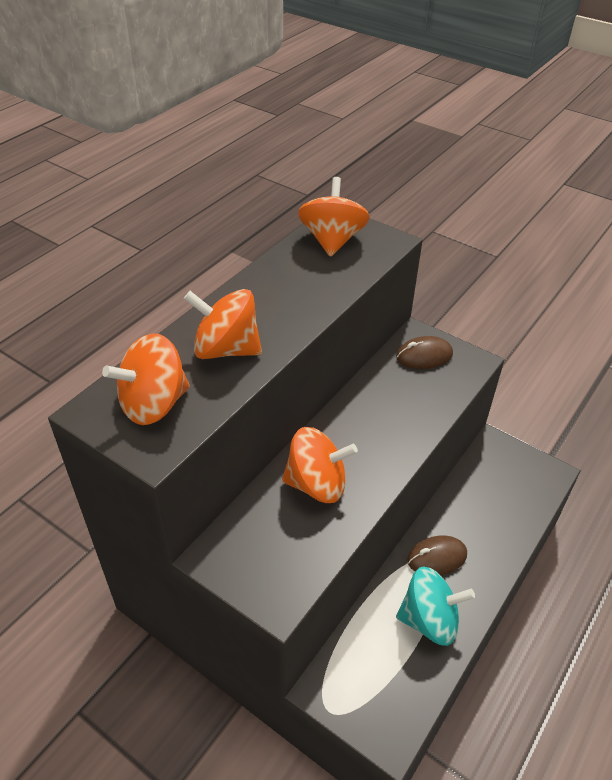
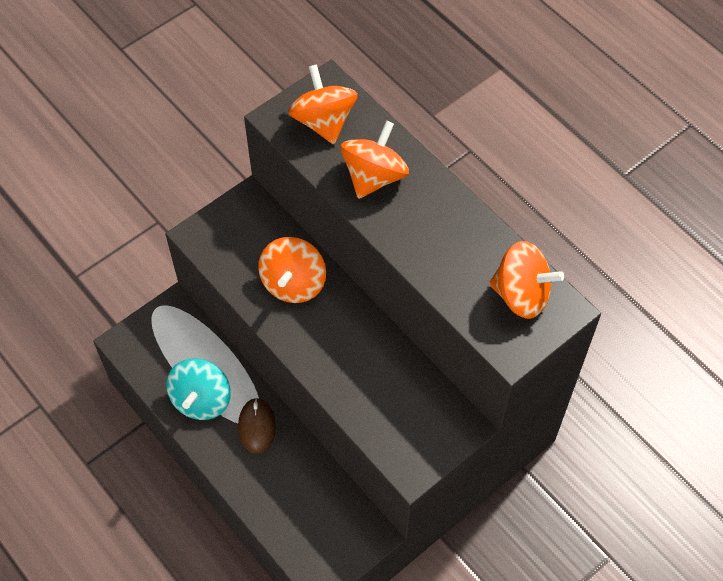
camera: 105 degrees right, 15 degrees up
(424, 356) = (430, 422): brown mouse -> none

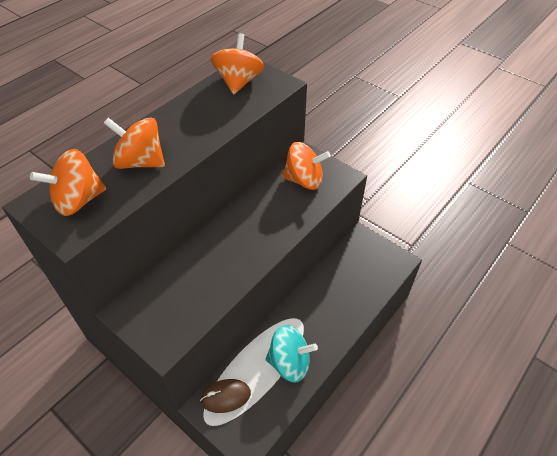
camera: 100 degrees left, 10 degrees down
(257, 426) = (303, 318): brown mouse -> brown mouse (225, 396)
(293, 283) = (209, 262): orange spinning top -> orange spinning top (304, 180)

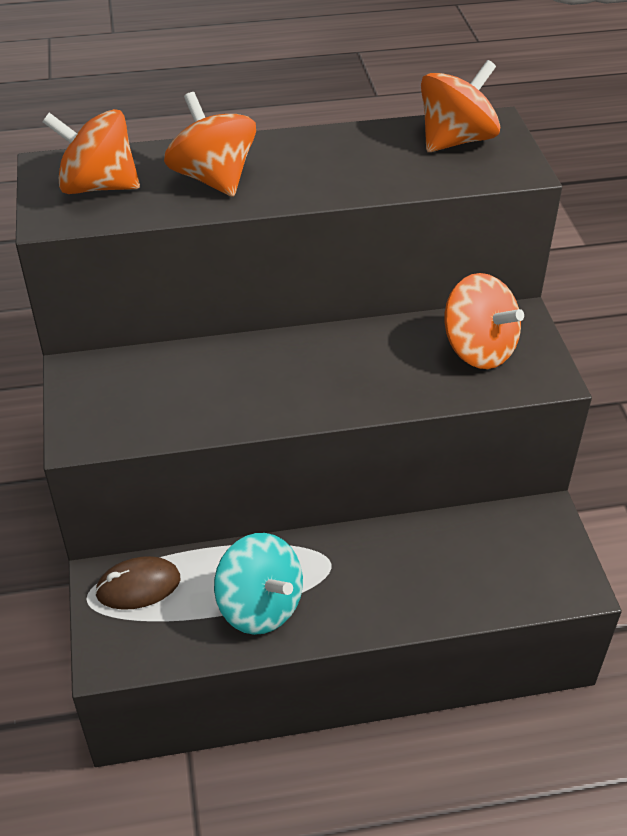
camera: 40 degrees right, 5 degrees down
(225, 396) = (138, 586): brown mouse -> brown mouse turned 45 degrees counterclockwise

